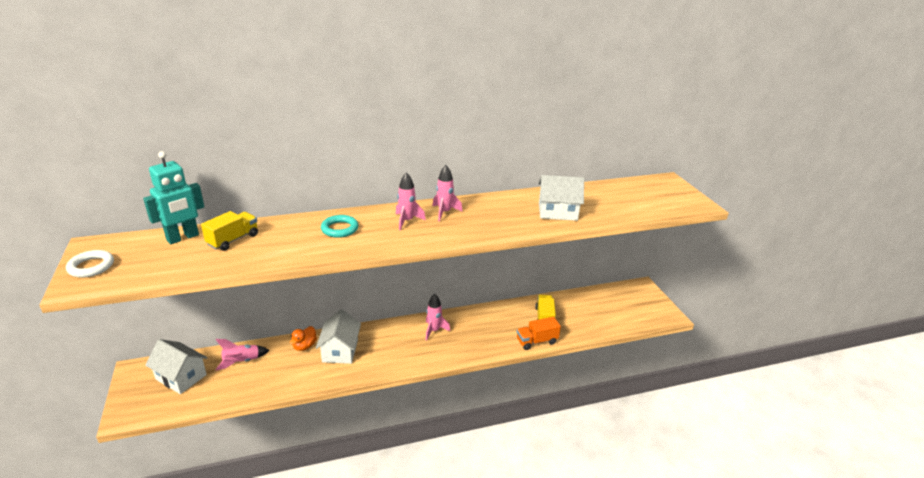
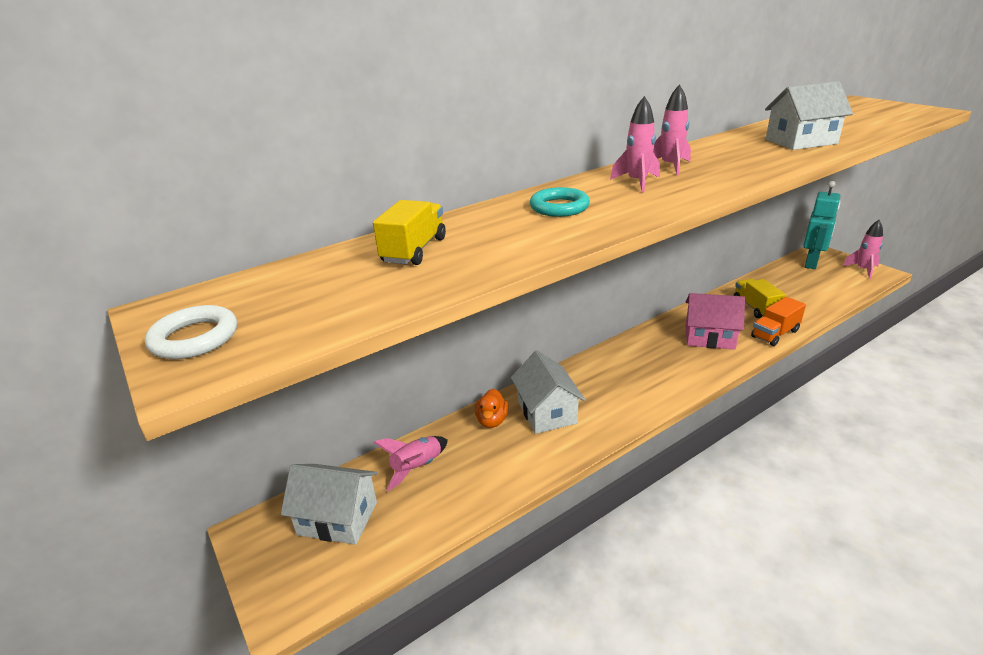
camera: 15 degrees left, 0 degrees up
(183, 238) = (324, 265): turquoise robot -> turquoise robot (811, 263)
(434, 330) = (643, 355): pink rocket -> pink rocket (863, 270)
(489, 330) = (709, 337): none -> pink house

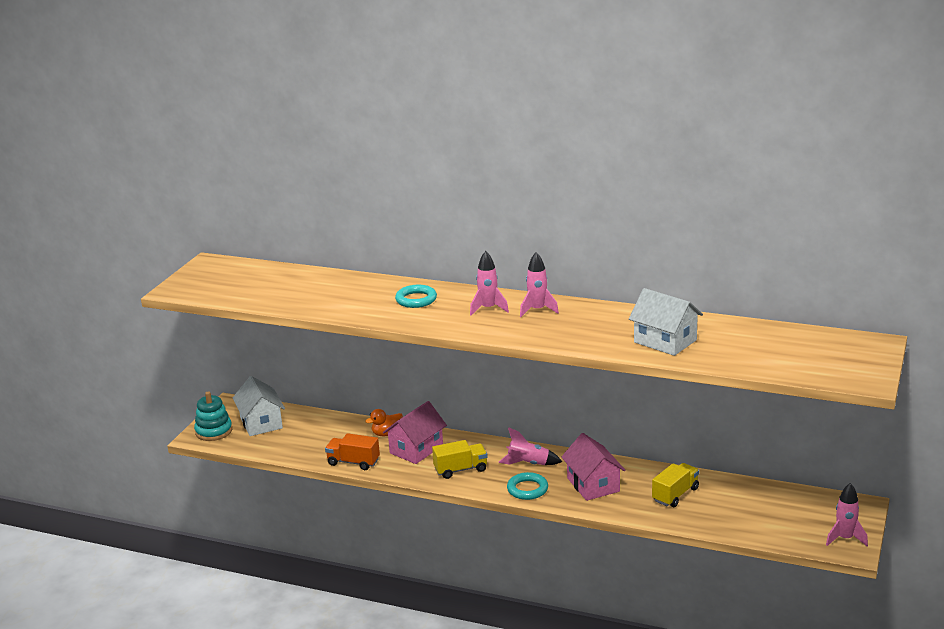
camera: 55 degrees right, 5 degrees down
(194, 338) = (194, 279): white ring -> none
(293, 581) = (214, 431): none -> turquoise stacking toy
(414, 250) = (316, 285): yellow truck -> yellow truck (460, 469)
(417, 468) = (320, 428): pink rocket -> pink rocket (528, 463)
(547, 412) = (416, 449): white house -> pink house
(690, 372) = (527, 489): none -> turquoise ring
(775, 334) = (636, 513): orange truck -> orange truck (353, 462)
(811, 263) = (822, 506): turquoise robot -> none

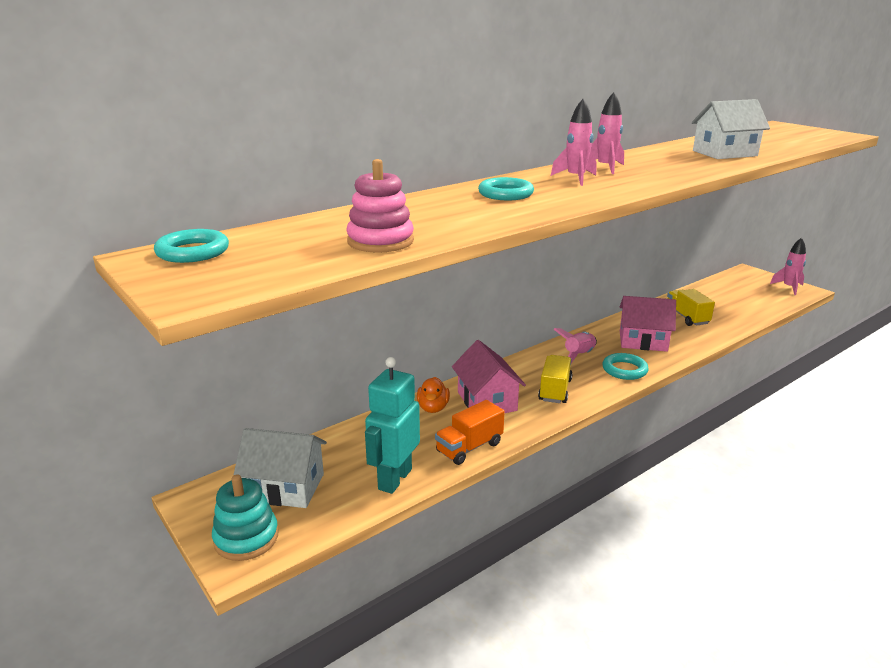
camera: 60 degrees left, 0 degrees up
(224, 267) = (193, 252): none -> turquoise ring
(282, 298) = (380, 241): none -> pink stacking toy
(298, 450) = (394, 479): none -> turquoise robot

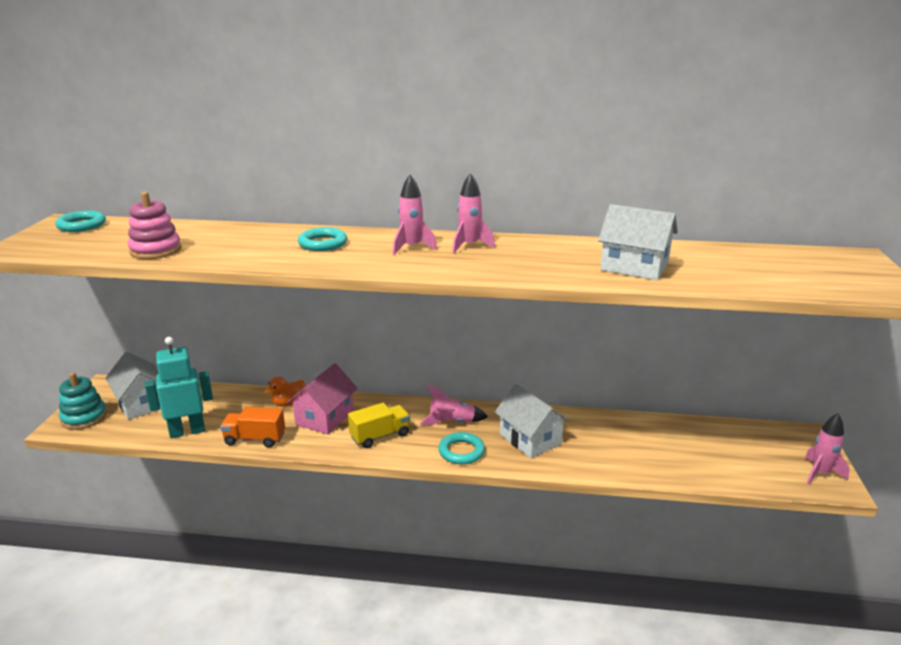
camera: 45 degrees right, 0 degrees up
(643, 341) = (530, 439): pink house -> white house
(687, 317) = (621, 442): yellow truck -> none

